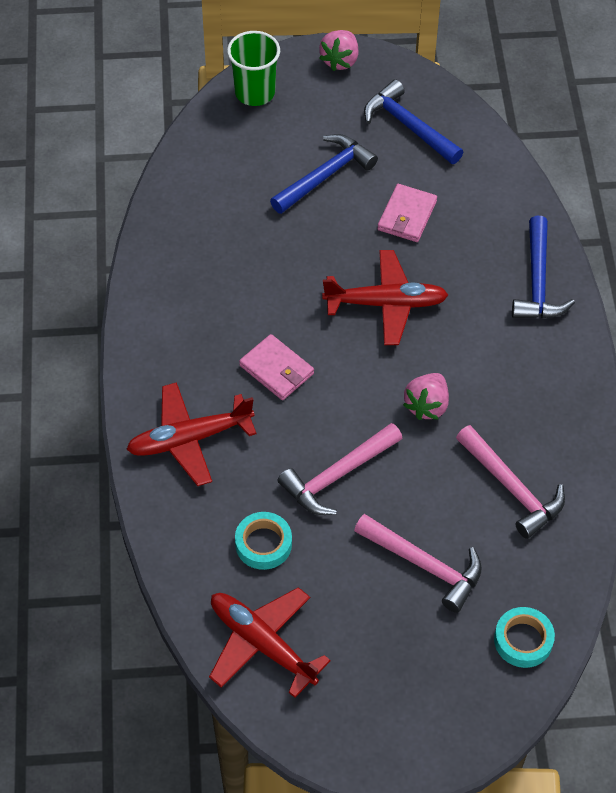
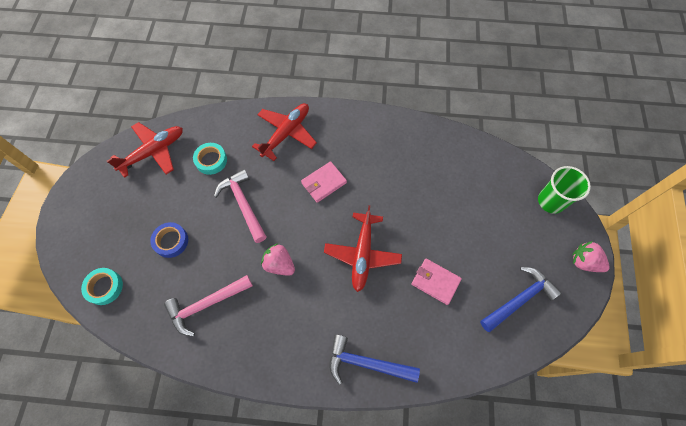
camera: 100 degrees right, 10 degrees up
(189, 439) = (286, 133): red plane -> red plane turned 45 degrees clockwise
(325, 176) = (474, 234): blue hammer -> none
(424, 565) = (171, 241): pink hammer -> blue tape

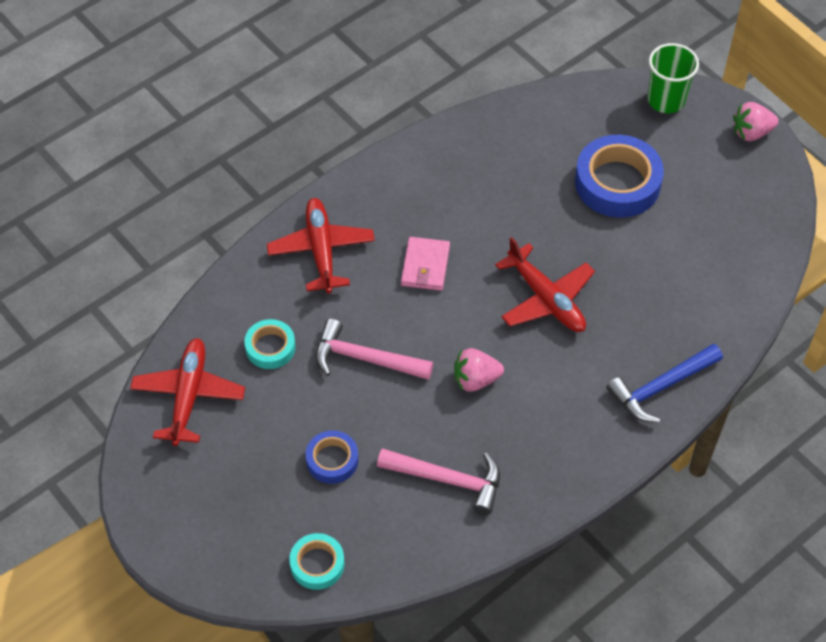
camera: 45 degrees left, 10 degrees down
(206, 304) = (447, 480): pink hammer -> pink hammer turned 90 degrees counterclockwise
(435, 282) = (642, 263): pink wallet -> none
(471, 224) = (617, 183): none -> blue tape
(519, 299) = (731, 214): blue hammer -> none

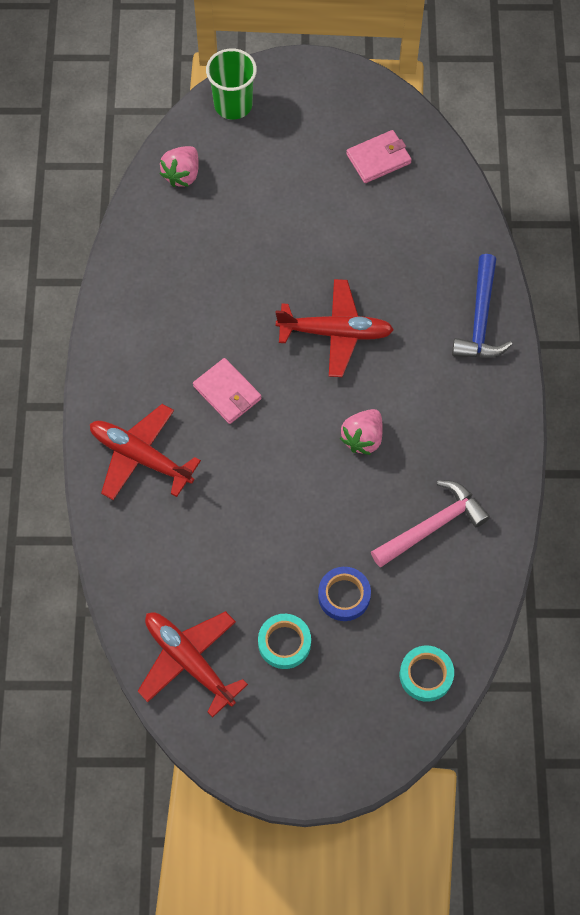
camera: 50 degrees left, 10 degrees up
(270, 347) = (199, 564): turquoise tape -> turquoise tape (284, 643)
(365, 359) = (273, 502): pink hammer -> none
(617, 183) = (277, 199): blue tape -> none
(725, 221) = (378, 159): none -> pink wallet
(751, 132) = (317, 75): pink strawberry -> pink strawberry (182, 175)

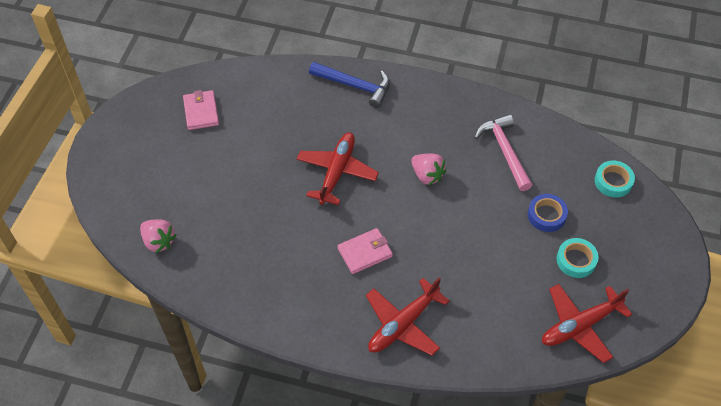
camera: 75 degrees left, 10 degrees down
(233, 105) = (109, 192): green cup -> none

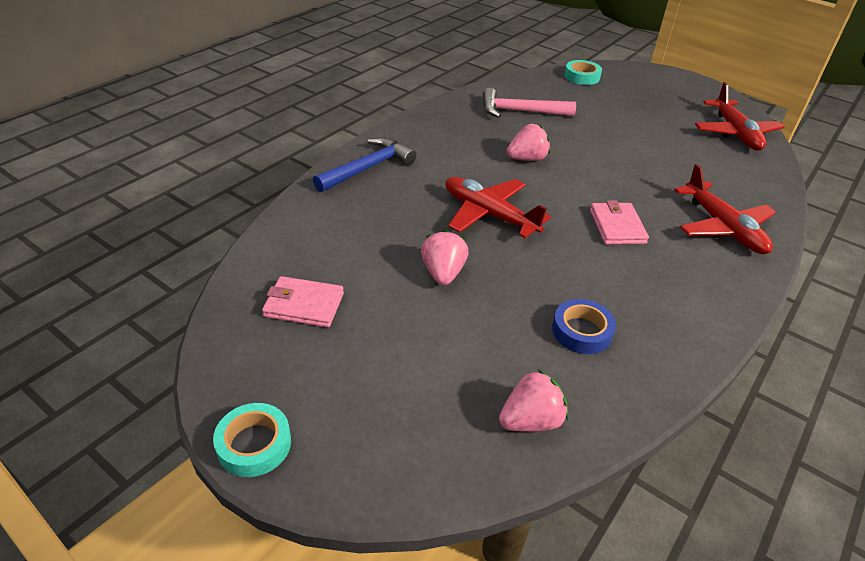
camera: 70 degrees left, 15 degrees down
(260, 166) = (443, 273): none -> pink strawberry
(546, 215) = (606, 113): blue tape -> blue tape (581, 331)
(576, 260) = (662, 115): turquoise tape -> turquoise tape (254, 444)

